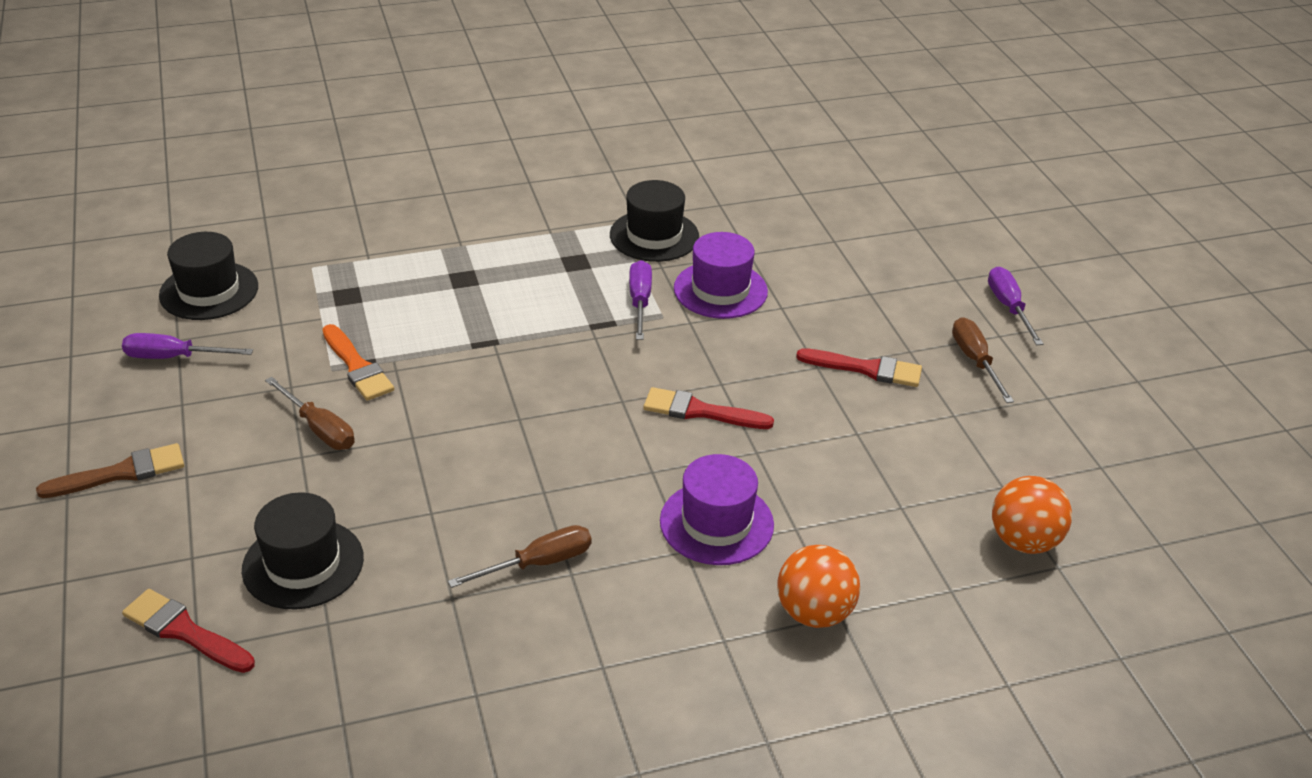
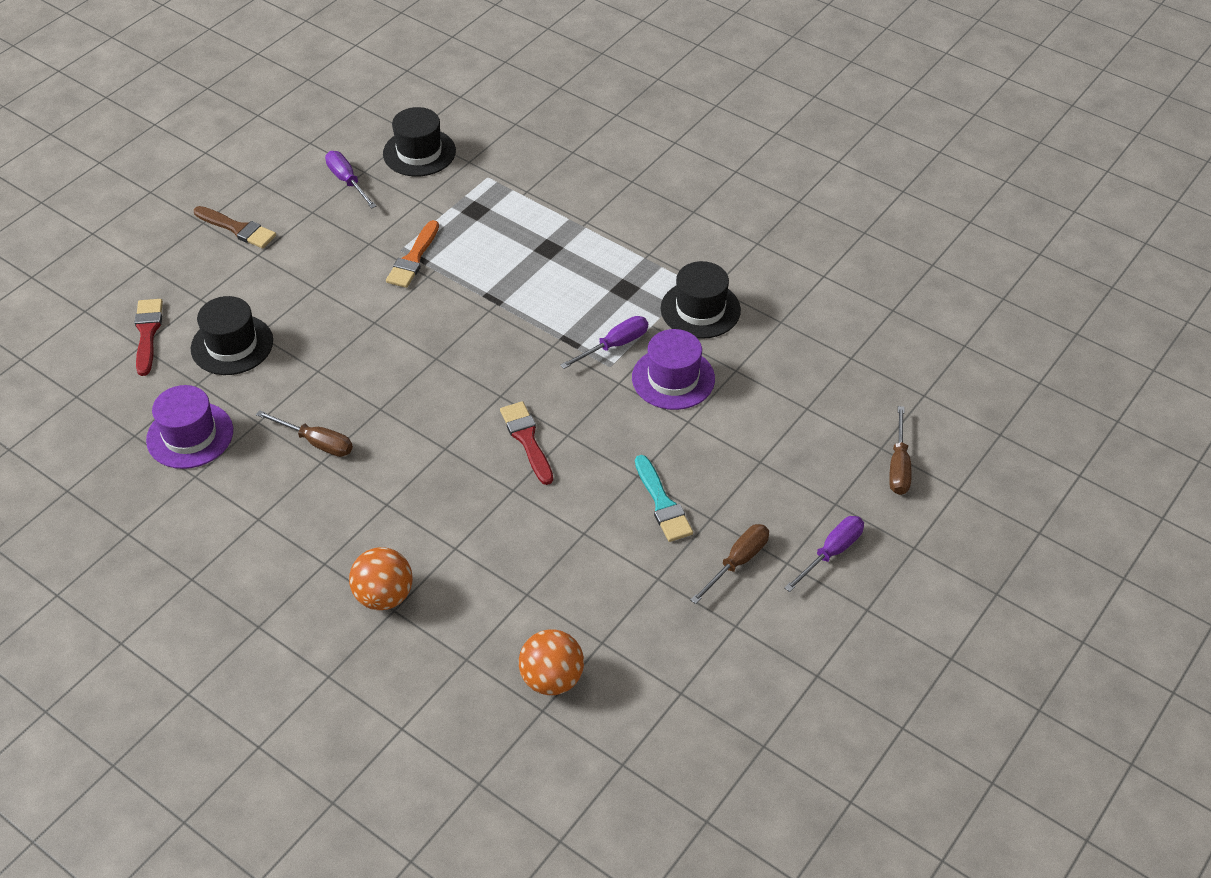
camera: 55 degrees right, 10 degrees up
(319, 429) = (344, 279): brown screwdriver -> brown screwdriver (898, 466)
(716, 523) = (424, 506): purple hat -> purple hat (190, 435)
(866, 369) = (662, 503): red brush -> turquoise brush

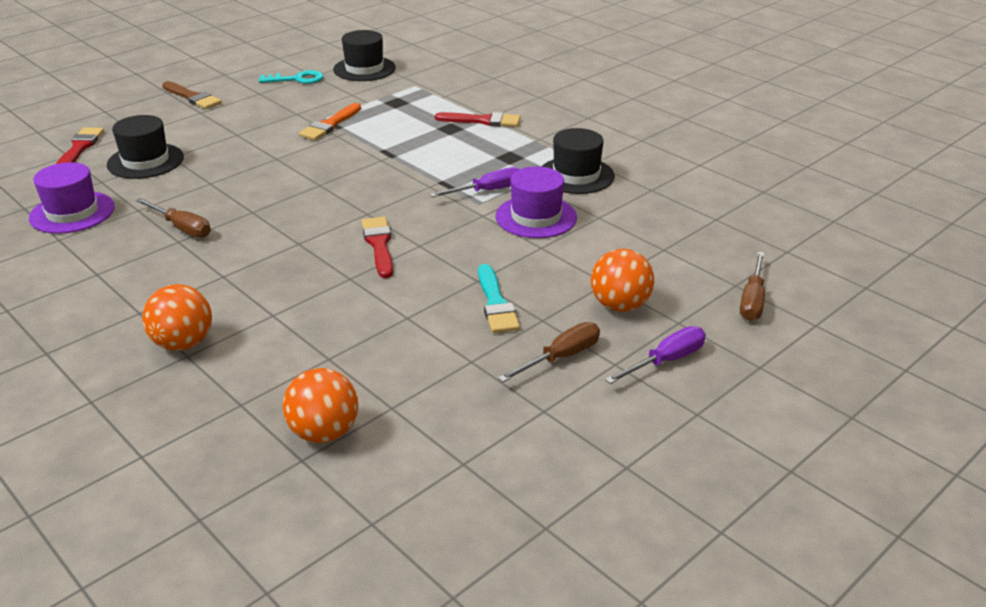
camera: 10 degrees right, 15 degrees down
(347, 181) = (297, 79): purple screwdriver -> turquoise key
(580, 231) = (483, 121): none -> red brush
(778, 490) = (620, 305): none -> orange ball

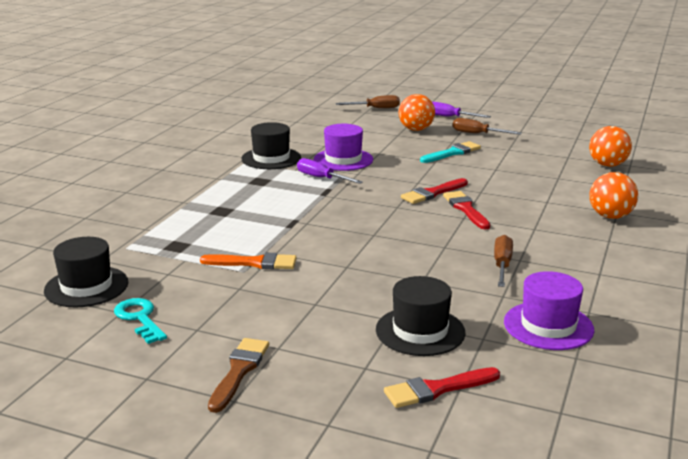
camera: 115 degrees left, 10 degrees down
(483, 121) = (196, 202): red brush -> red brush (466, 209)

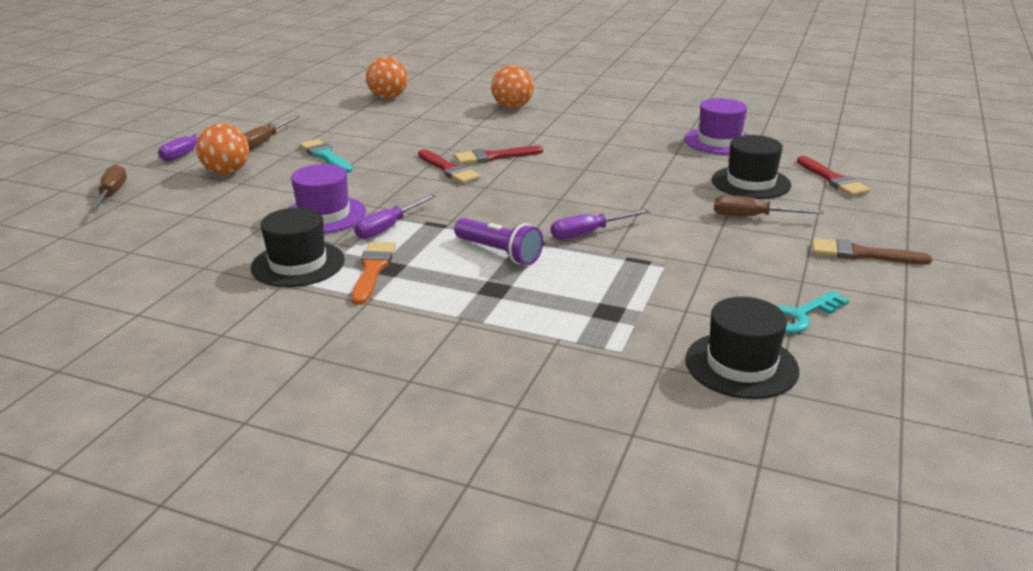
camera: 90 degrees left, 5 degrees up
(254, 263) = (643, 258): orange brush -> orange brush (372, 270)
(275, 212) = (499, 253): none -> purple flashlight
(304, 244) = (589, 233): none -> purple screwdriver
(502, 265) = (619, 149): brown screwdriver -> brown screwdriver (752, 217)

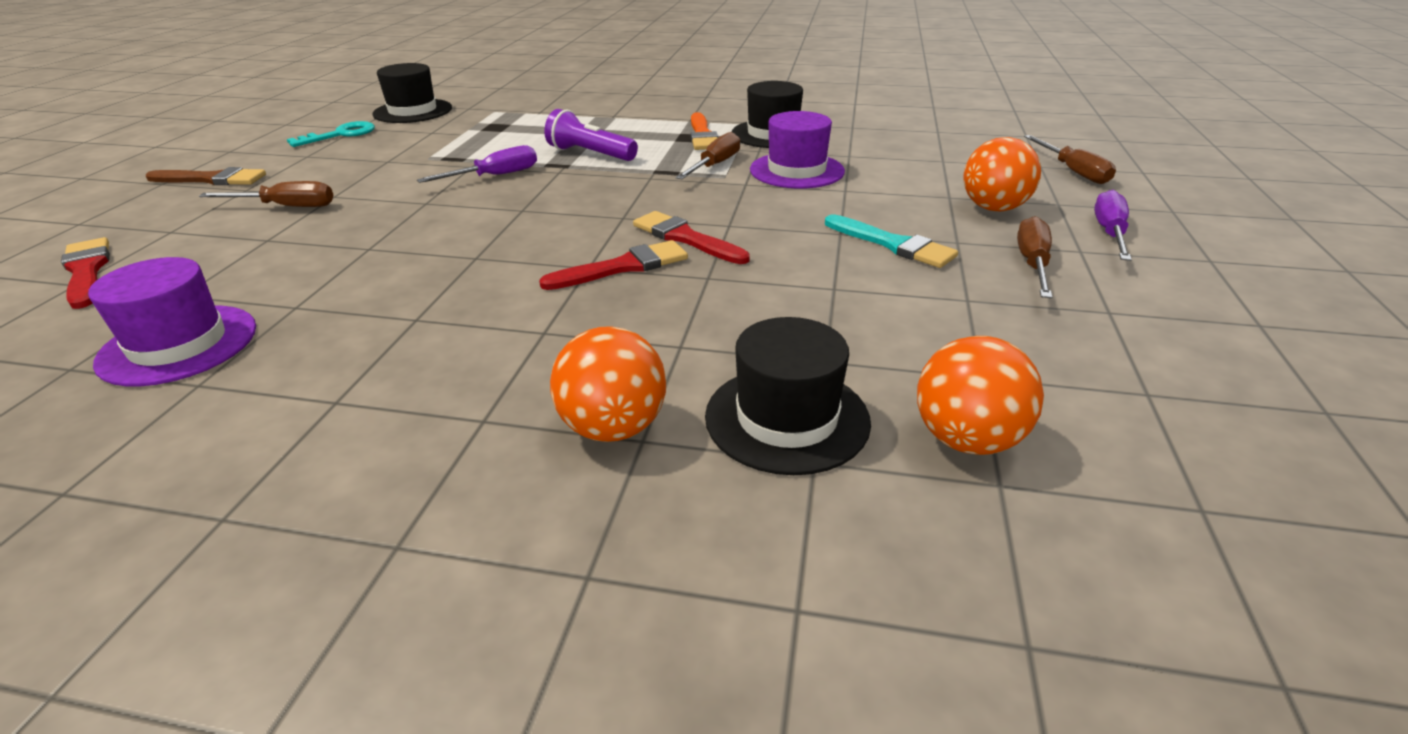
camera: 170 degrees right, 5 degrees up
(388, 227) = (715, 165): purple screwdriver -> brown screwdriver
(751, 183) = (229, 254): black hat -> black hat (787, 418)

